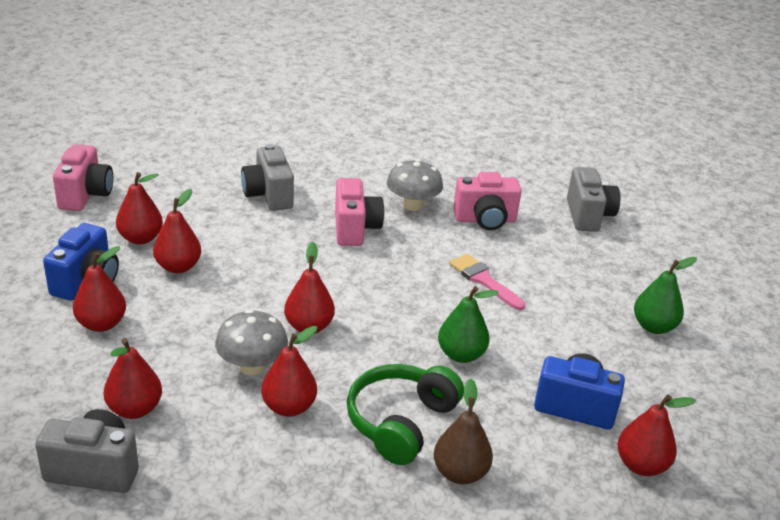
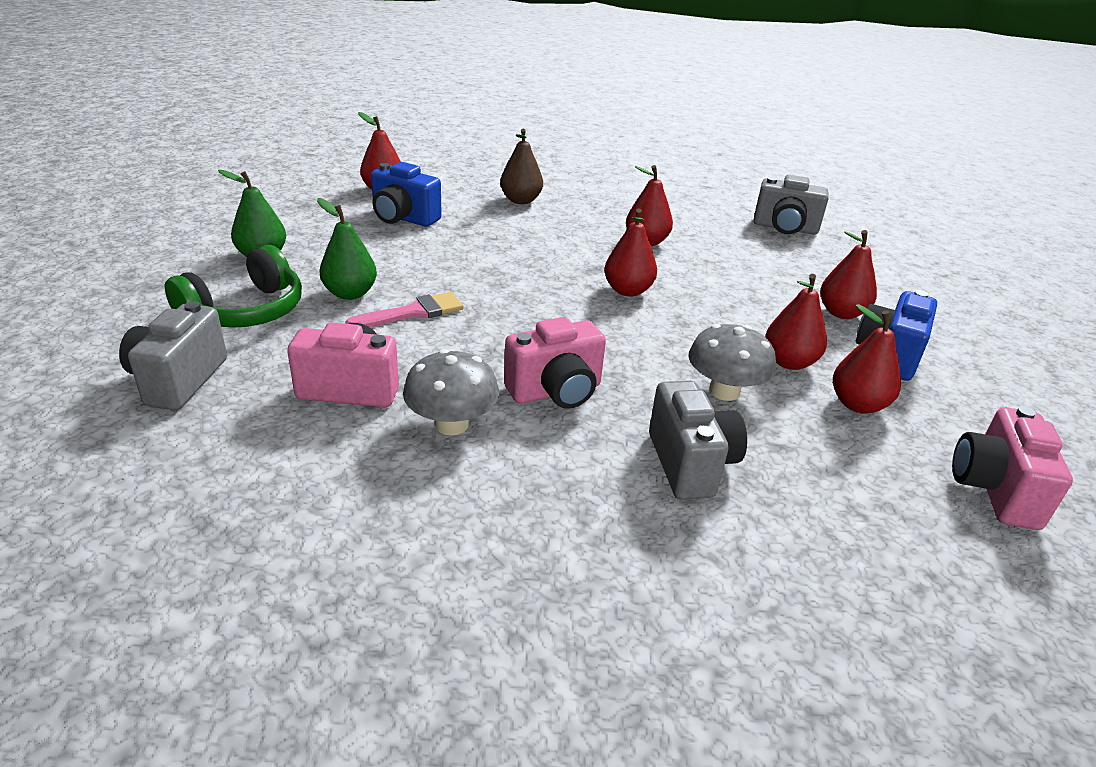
camera: 170 degrees left, 0 degrees up
(135, 409) = (773, 253): red pear -> none
(252, 366) = (681, 268): grey mushroom -> grey mushroom (724, 391)
(355, 229) = (556, 392): pink camera -> pink camera turned 120 degrees counterclockwise
(401, 422) = (555, 225): green headphones -> green headphones (245, 311)
(461, 354) = (481, 256): green pear -> green pear (350, 293)
(484, 280) = (413, 312): pink brush -> pink brush turned 90 degrees counterclockwise

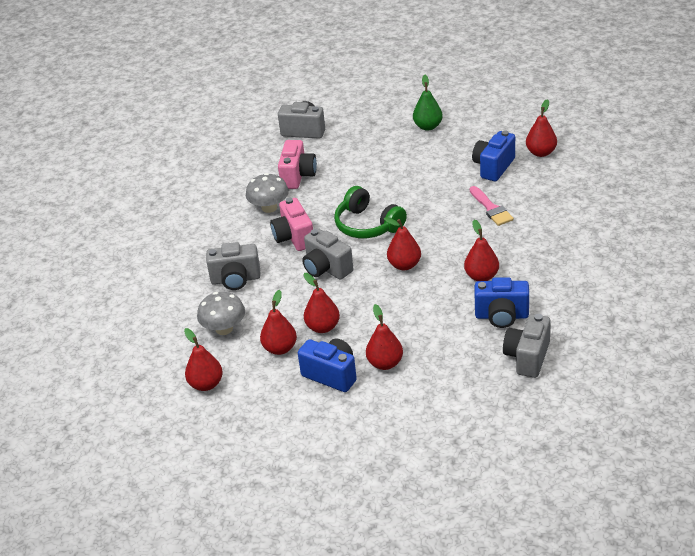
camera: 100 degrees right, 5 degrees up
(245, 311) = (365, 134): green headphones -> green headphones (367, 225)
(350, 293) = (387, 162): green pear -> none
(413, 312) = (368, 185): pink brush -> pink brush (491, 208)
(521, 200) = (541, 215): brown pear -> none
(643, 357) = (326, 268): none -> grey camera
(719, 236) = (501, 316): none -> blue camera
(724, 391) = (293, 297): grey mushroom -> grey mushroom (224, 329)
(994, 490) = (206, 384): pink camera -> red pear

